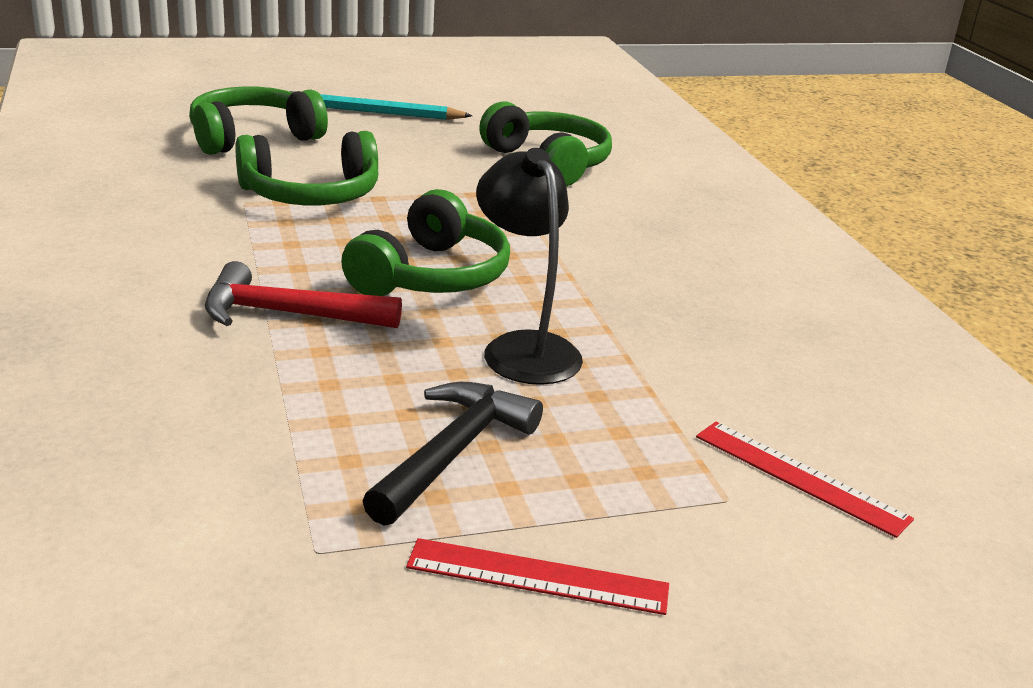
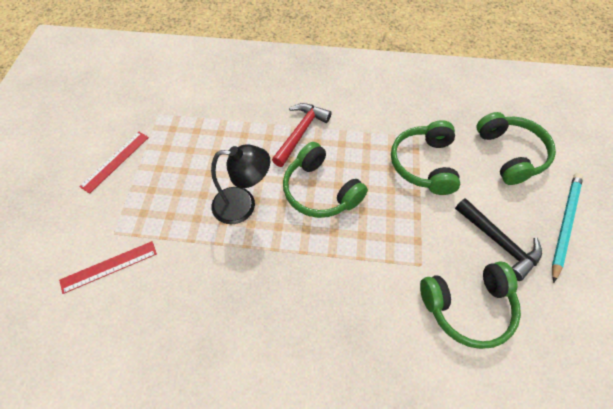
camera: 115 degrees right, 30 degrees up
(452, 453) = (185, 158): black hammer -> black hammer (499, 242)

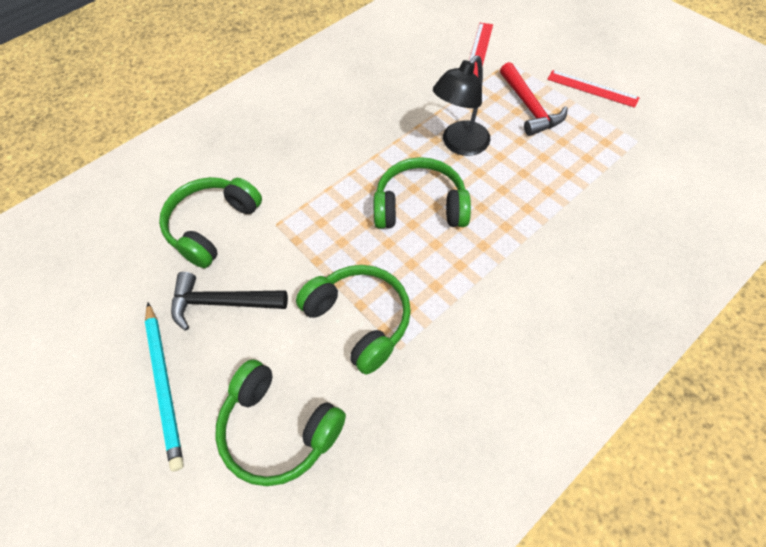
camera: 135 degrees right, 0 degrees up
(115, 161) = (592, 88): red ruler -> red ruler turned 45 degrees counterclockwise
(300, 133) = (508, 238): red hammer -> red hammer (529, 107)

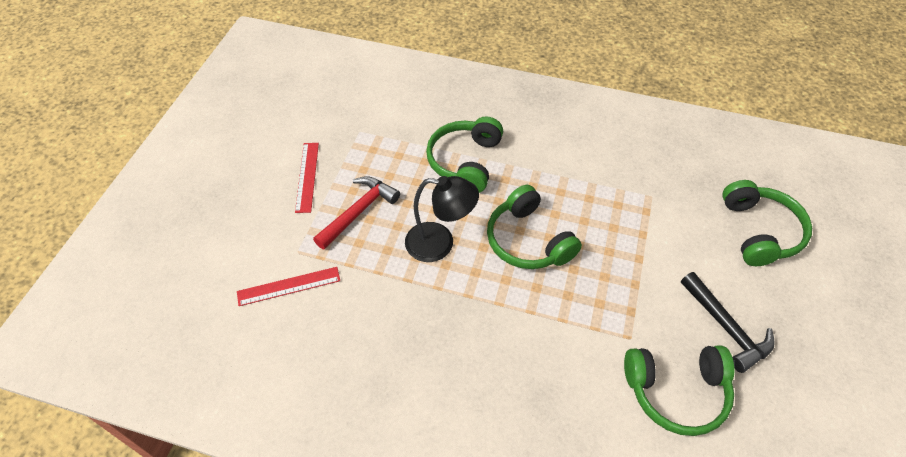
camera: 125 degrees left, 5 degrees down
(165, 384) = (809, 320): turquoise pencil -> none
(360, 319) = (653, 228): green headphones -> green headphones (465, 161)

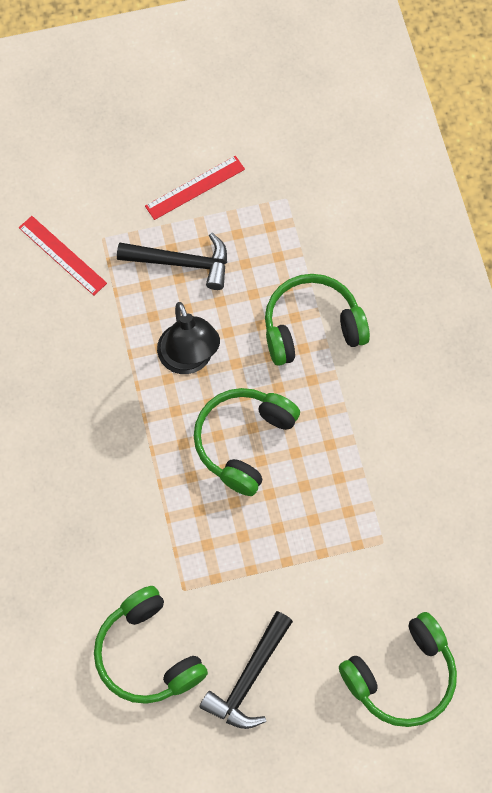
camera: 60 degrees right, 15 degrees up
(358, 212) = (181, 263): red hammer -> black hammer

